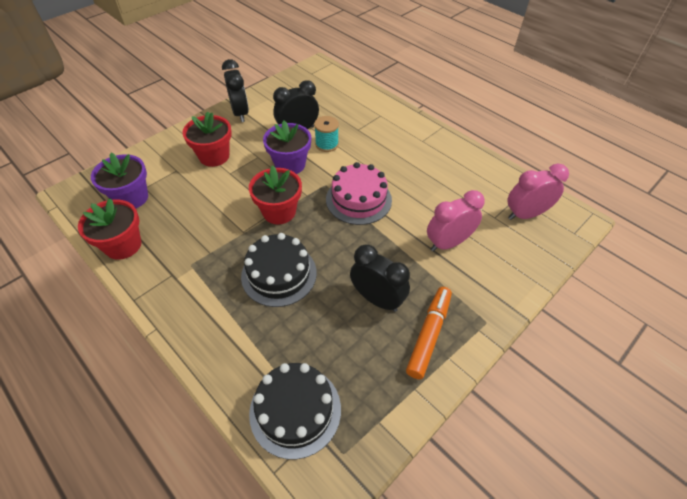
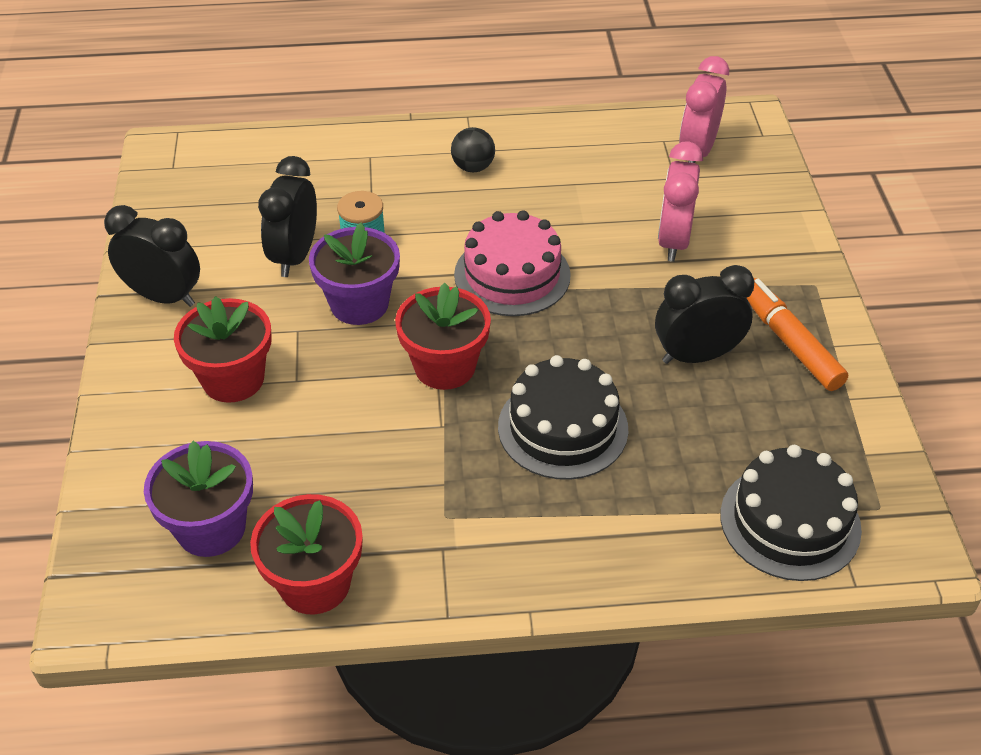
camera: 50 degrees left, 5 degrees down
(412, 147) = (473, 167): none -> black ball

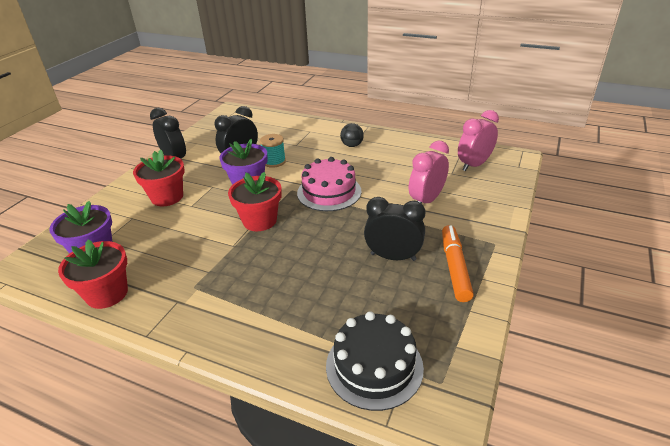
camera: 30 degrees right, 10 degrees down
(562, 427) = (289, 267): black cake -> none

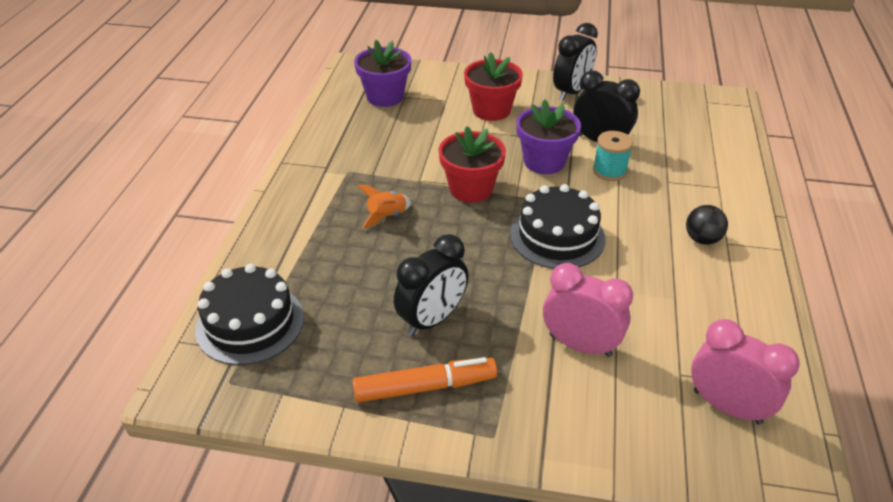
camera: 75 degrees right, 5 degrees up
(107, 293) = (330, 123): red flower pot -> none
(269, 268) = (386, 216): none -> orange rocket
(329, 192) = (557, 236): pink cake -> black cake
(393, 257) = (432, 319): black clock -> black clock turned 45 degrees clockwise

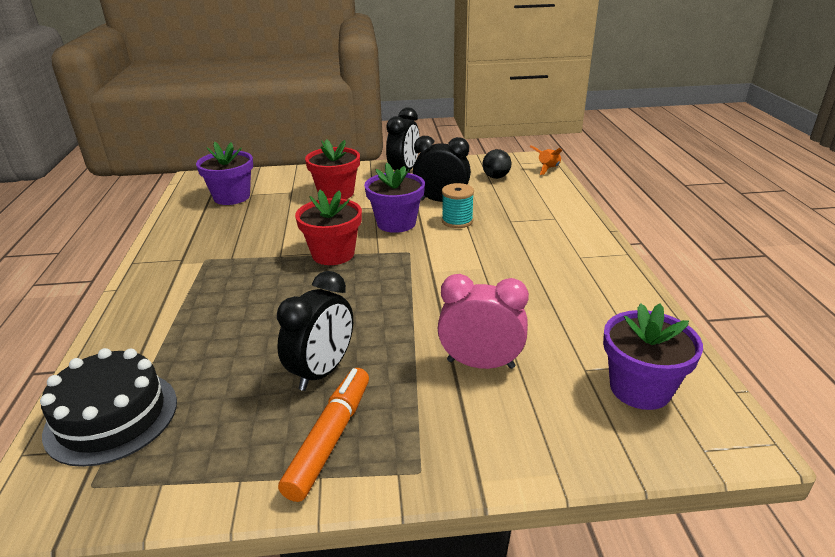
camera: 15 degrees left, 10 degrees down
(386, 216) = (253, 289): orange rocket -> orange rocket (548, 169)
(425, 387) = (330, 438): orange marker -> orange marker turned 45 degrees counterclockwise
(557, 236) = (427, 277): black cake -> none
(702, 239) = (557, 258): black ball -> black ball (496, 177)
(727, 406) = (640, 388): pink clock -> purple flower pot

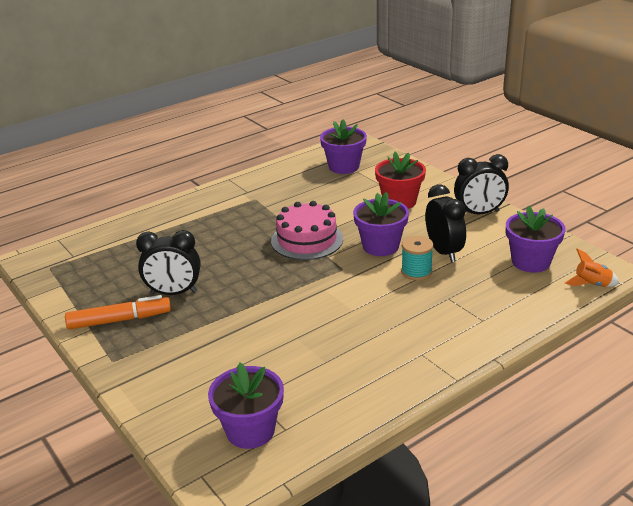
camera: 60 degrees right, 0 degrees up
(112, 416) = (95, 248): black cake -> none
(333, 254) = (307, 240): red flower pot -> pink cake
(480, 364) = (226, 350): pink clock -> none
(496, 177) = (530, 262): black ball -> purple flower pot

